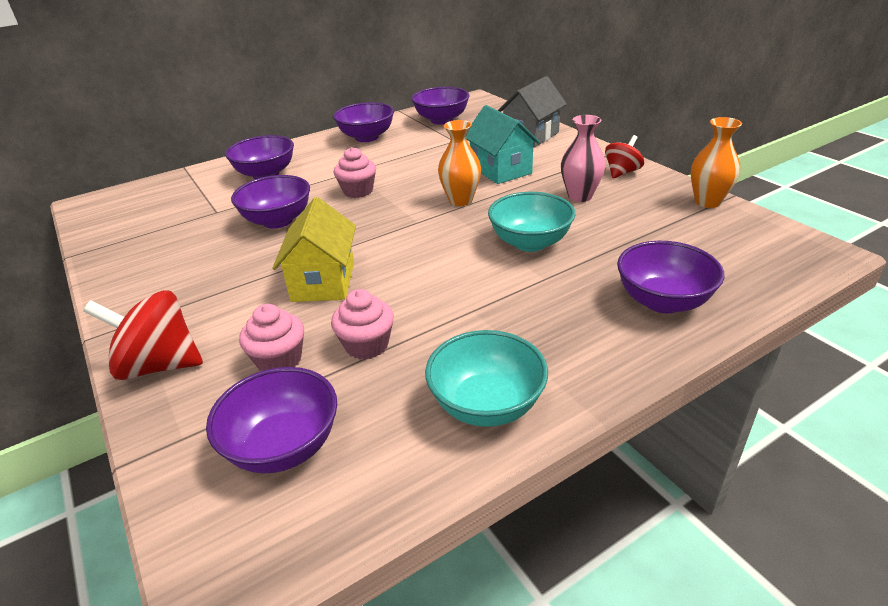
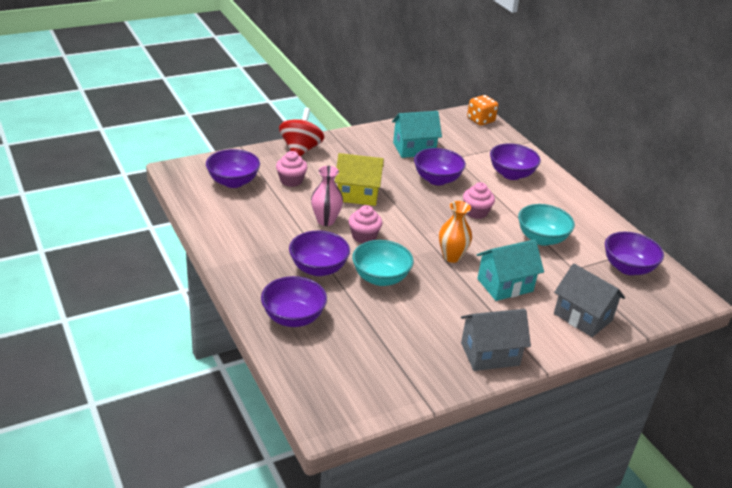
camera: 90 degrees right, 0 degrees up
(112, 199) = (480, 120): none -> orange dice
(184, 244) = (414, 149): none -> turquoise house
(366, 137) = (583, 222): purple bowl -> purple bowl (318, 268)
(367, 345) = (293, 206): pink cupcake -> pink cupcake (364, 236)
(486, 405) = (233, 236): turquoise bowl -> turquoise bowl (541, 238)
(580, 196) = (447, 318): pink vase -> pink vase (325, 220)
(622, 172) = (490, 354): red spinning top -> grey house
(707, 202) = (423, 388): orange vase -> none

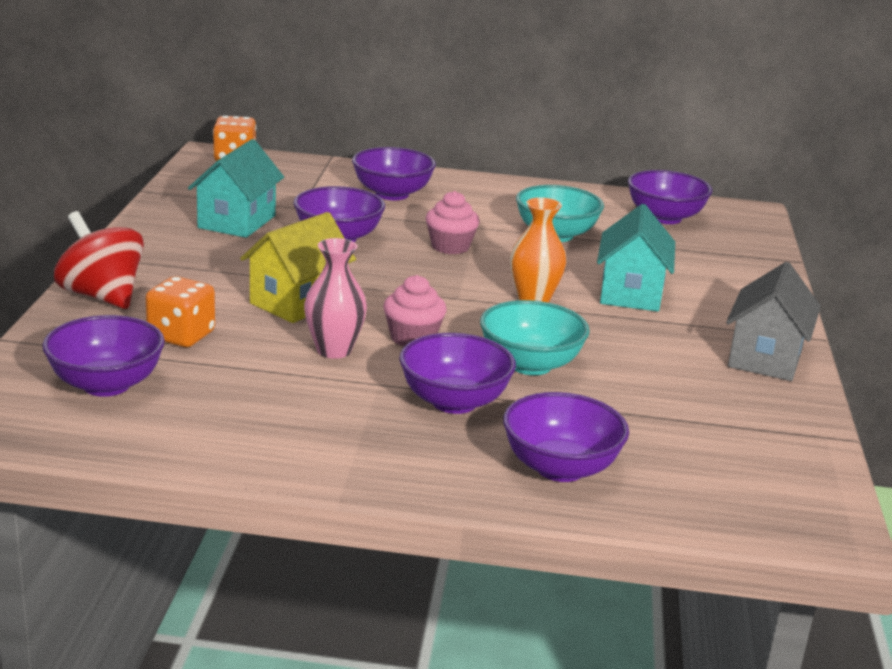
camera: 55 degrees left, 10 degrees down
(291, 181) = (181, 336): pink cupcake -> orange dice
(582, 317) = (736, 277): grey house -> none

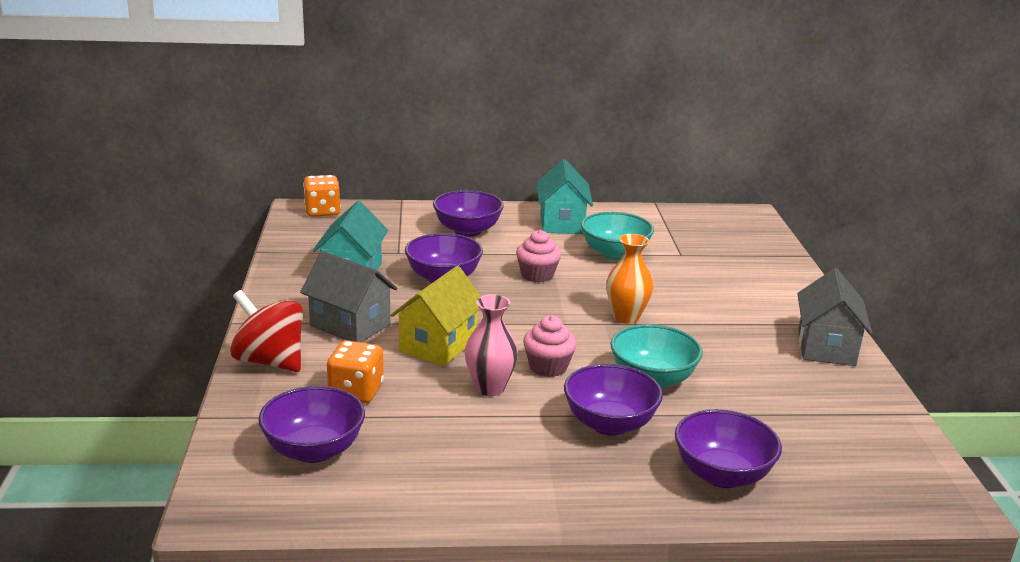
camera: 10 degrees left, 0 degrees up
(208, 272) = (350, 325): none -> grey house
(631, 293) = (697, 301): turquoise house -> turquoise house (562, 223)
(665, 217) = (690, 227): purple bowl -> none

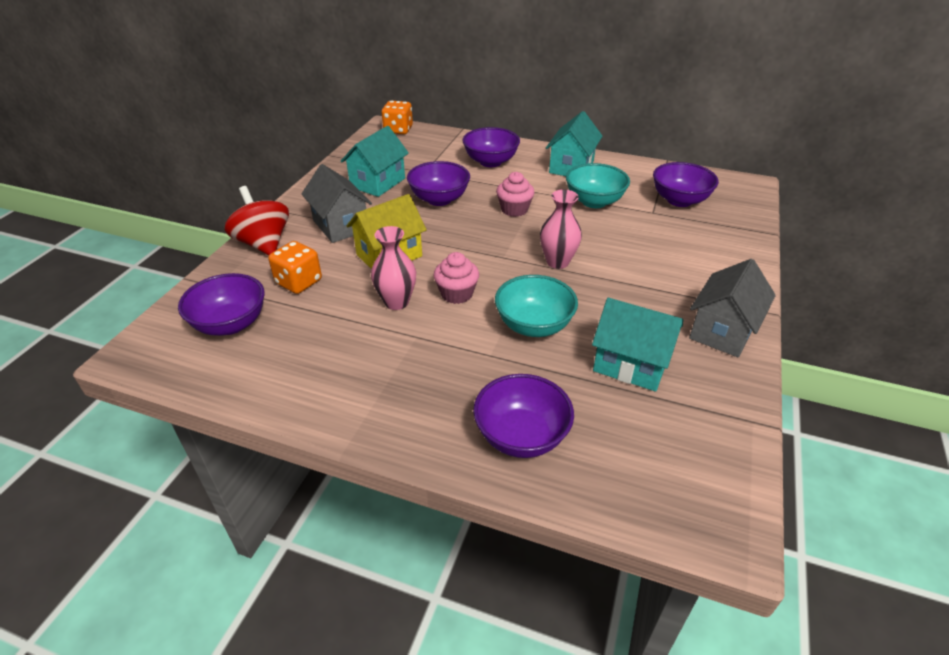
camera: 25 degrees right, 15 degrees up
(609, 424) = (464, 359): purple bowl -> purple bowl (679, 200)
(626, 317) = (557, 262): orange vase -> pink vase
(769, 392) = (630, 364): none -> turquoise house

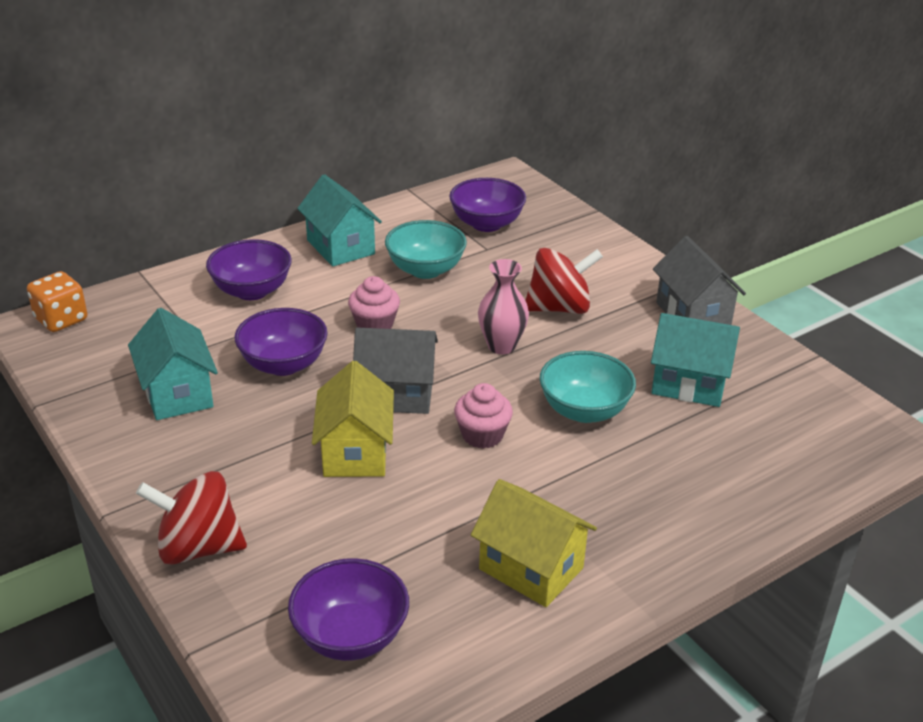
camera: 55 degrees left, 5 degrees down
(299, 282) = (326, 546): orange dice -> none
(340, 226) = (241, 464): grey house -> grey house (396, 395)
(345, 370) = (531, 568): none -> yellow house
(396, 302) = (451, 483): pink vase -> none
(521, 436) = (723, 491): purple bowl -> none
(630, 364) = (689, 384): turquoise house -> turquoise house turned 45 degrees clockwise
(633, 267) = (559, 308): none -> red spinning top

